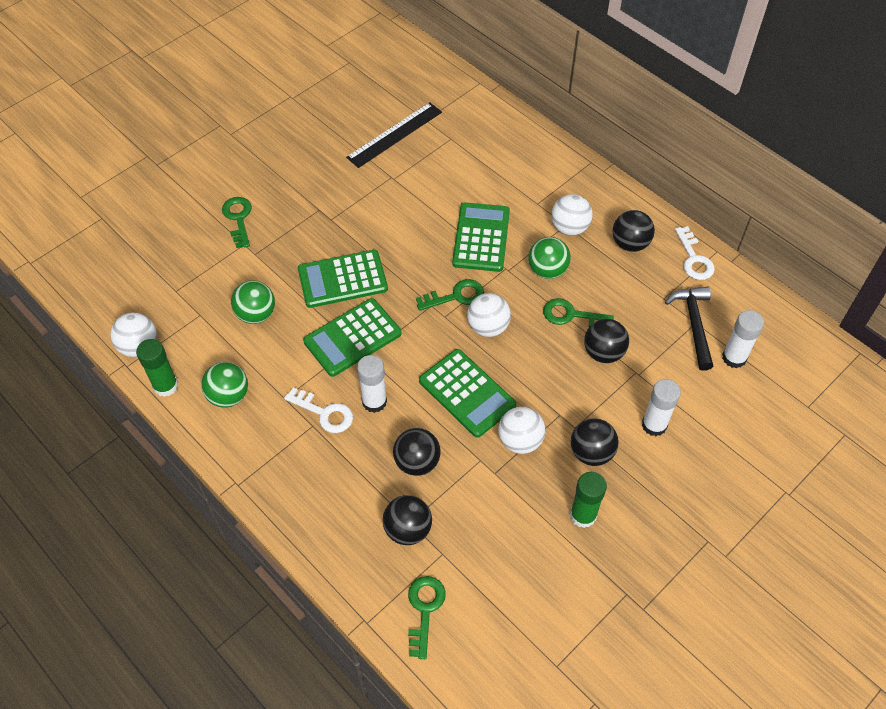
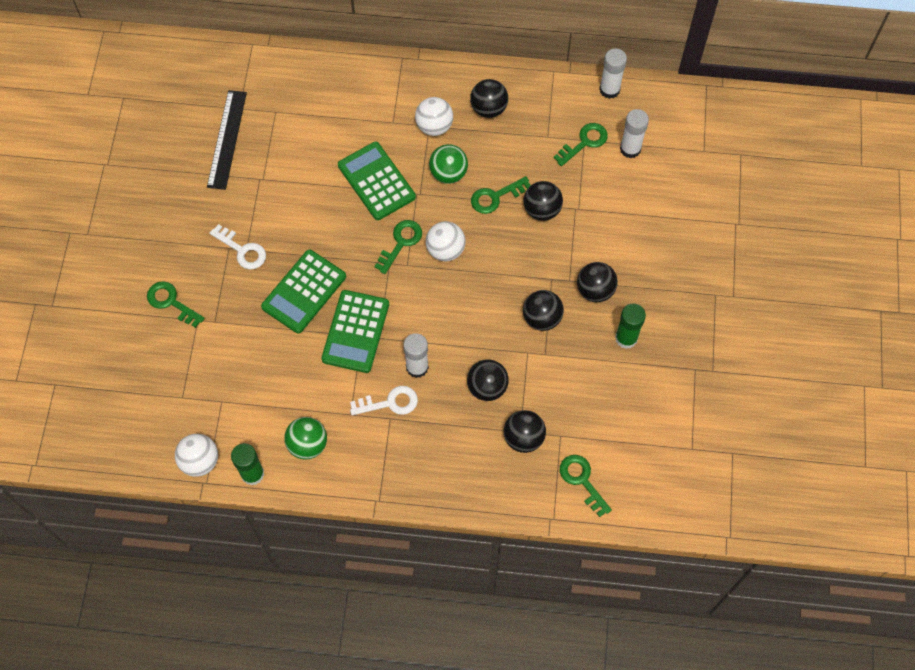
camera: 40 degrees left, 10 degrees up
(256, 314) = (265, 368): green ball -> none
(467, 393) = (475, 311): green calculator -> none
(520, 441) = (542, 318): white ball -> black ball
(654, 425) = (618, 239): white glue stick -> white glue stick (609, 89)
(694, 259) = (543, 89): white key -> white key (242, 250)
(694, 324) = (584, 142): black hammer -> green key

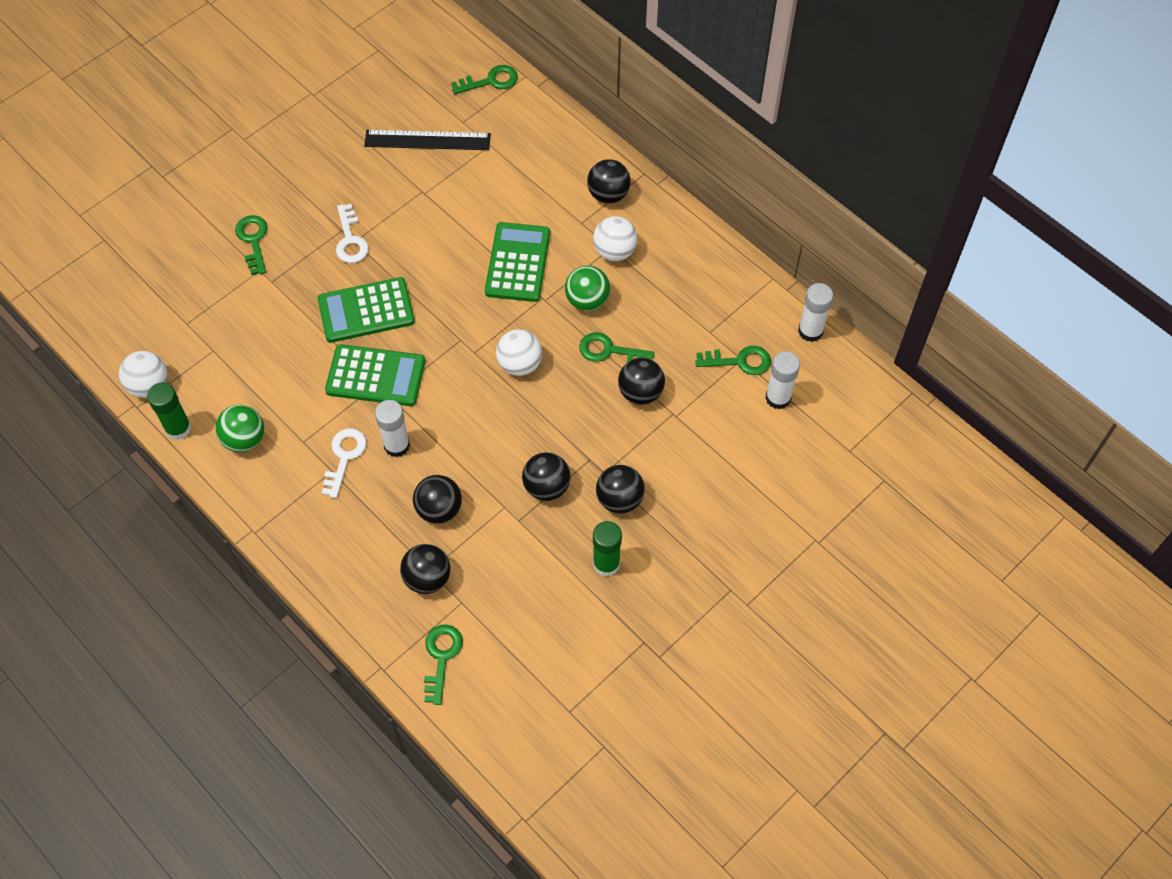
camera: 40 degrees right, 5 degrees down
(227, 139) = (427, 140): black ruler -> black ruler turned 45 degrees clockwise
(356, 331) = (375, 376): green calculator -> green calculator turned 135 degrees counterclockwise
(389, 403) = (344, 457): white key -> white key turned 105 degrees counterclockwise
(401, 243) = (487, 330): green key -> green key (490, 81)
(488, 108) = (679, 270): black ball -> black ball (608, 194)

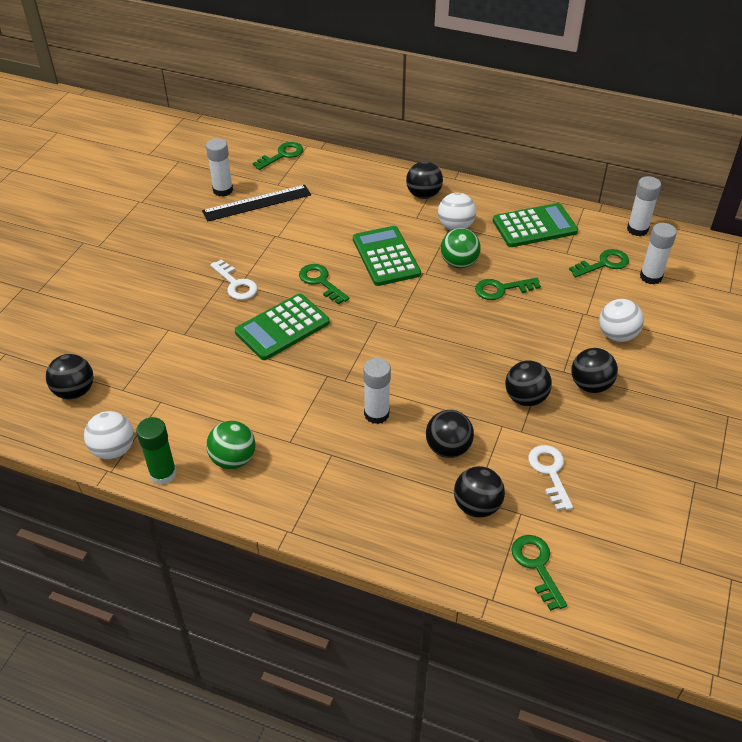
camera: 25 degrees left, 15 degrees down
(253, 241) = (149, 311): green key -> green key (321, 282)
(344, 457) = (336, 440): white key -> white key (550, 472)
(375, 376) = (322, 370): green calculator -> green calculator (534, 226)
(402, 109) = (223, 190): none -> white glue stick
(520, 364) = (438, 321): white ball -> white ball (617, 335)
(606, 563) = (617, 435): green glue stick -> none
(640, 392) = (547, 308): black ball -> black ball (75, 391)

